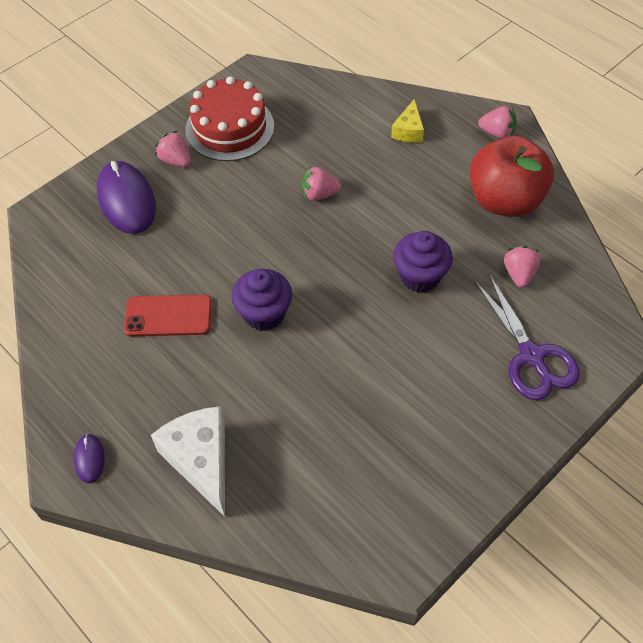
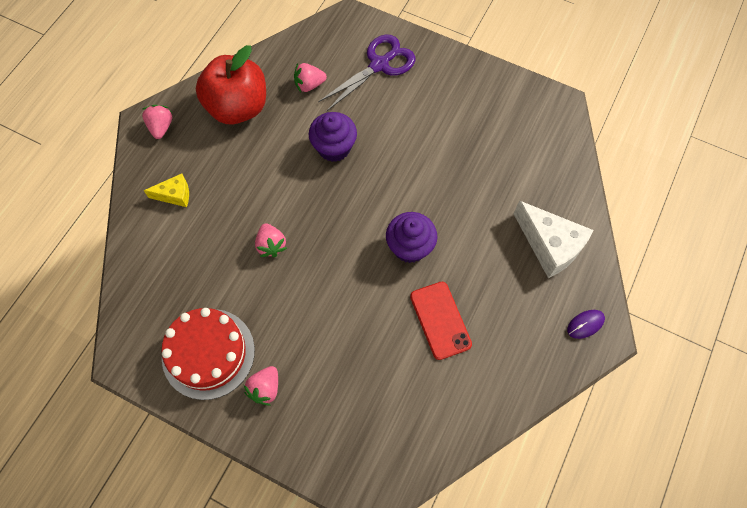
camera: 110 degrees left, 10 degrees up
(126, 200) = (329, 414): purple mouse -> none
(201, 460) = (550, 245): white cheese -> white cheese turned 90 degrees counterclockwise

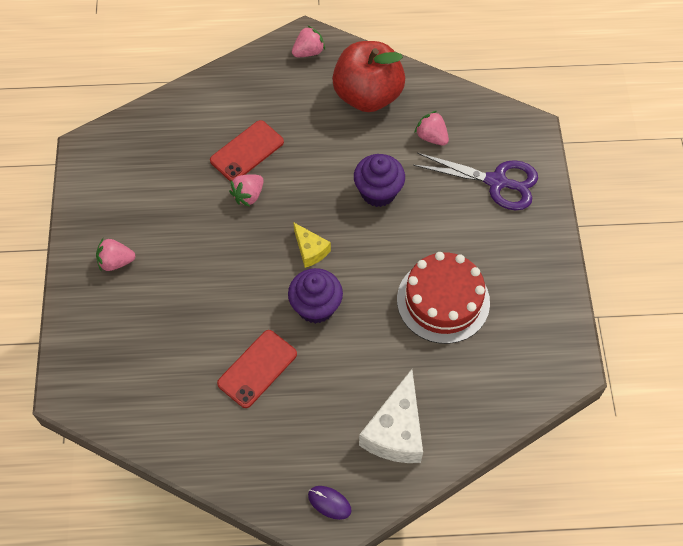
camera: 60 degrees right, 5 degrees down
(175, 195) = (250, 99): yellow cheese -> yellow cheese (310, 250)
(208, 353) = (123, 204): red cake -> red cake (443, 301)
(226, 224) = (247, 151): none -> red phone

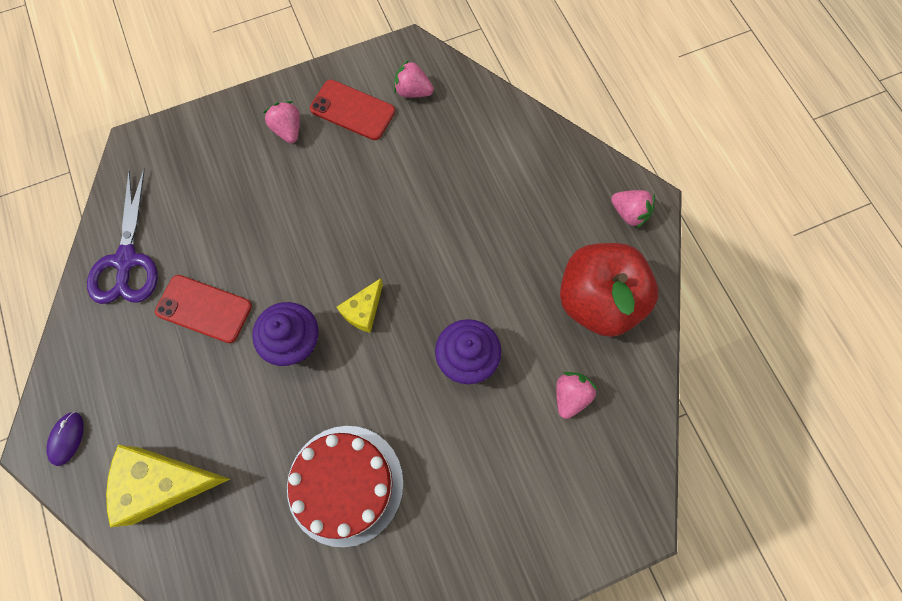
camera: 70 degrees right, 10 degrees up
(247, 151) = (466, 199): red phone -> red phone (352, 110)
(248, 195) = (410, 222): pink strawberry -> pink strawberry (413, 91)
(396, 431) = (164, 483): white cheese -> yellow cheese
(496, 182) = (537, 499): purple scissors -> purple scissors (127, 260)

